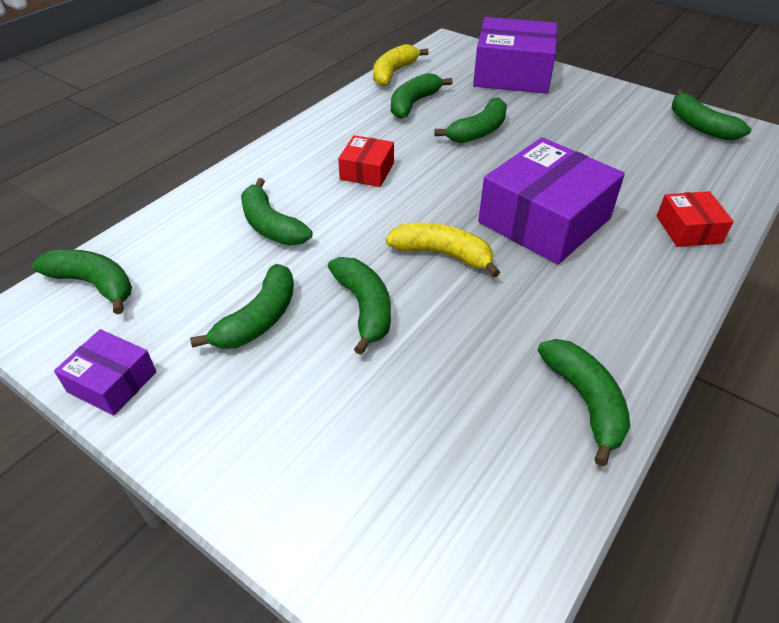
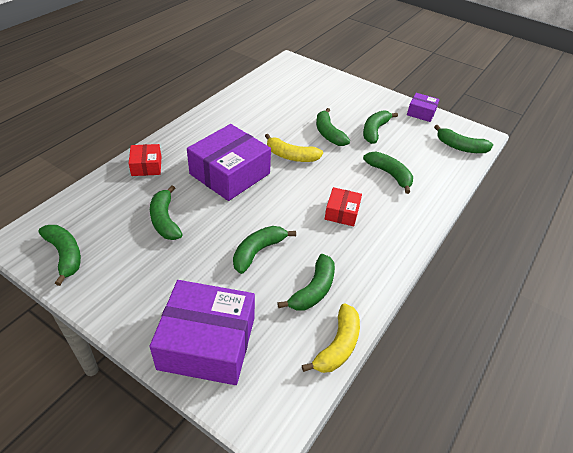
camera: 175 degrees right, 0 degrees up
(585, 401) = (239, 101): green banana -> green banana (165, 220)

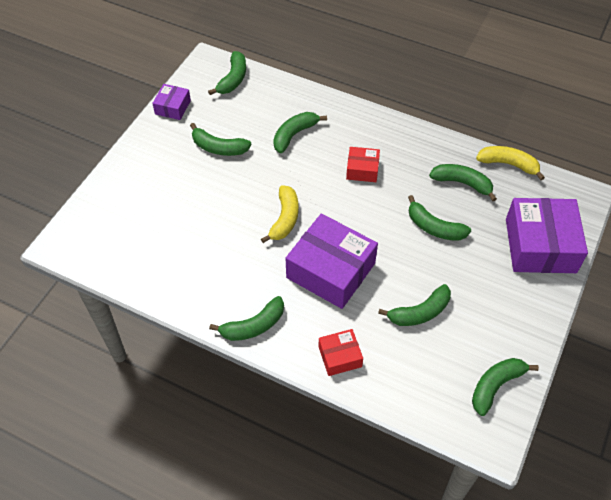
camera: 95 degrees left, 10 degrees up
(328, 133) = (233, 189): green banana -> green banana (253, 326)

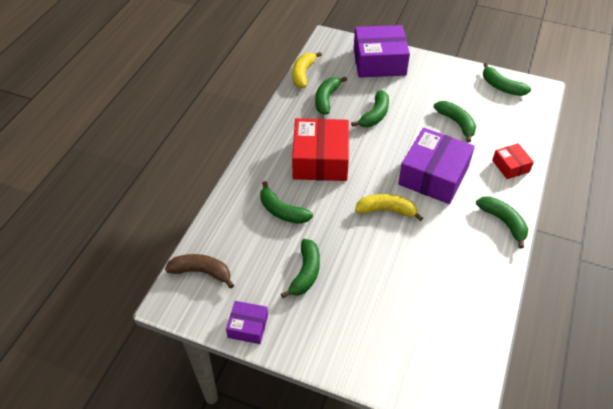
camera: 95 degrees left, 5 degrees down
(233, 79) = (202, 272): green banana -> brown banana
(362, 169) = (320, 160): red box -> red box, size x2.01

